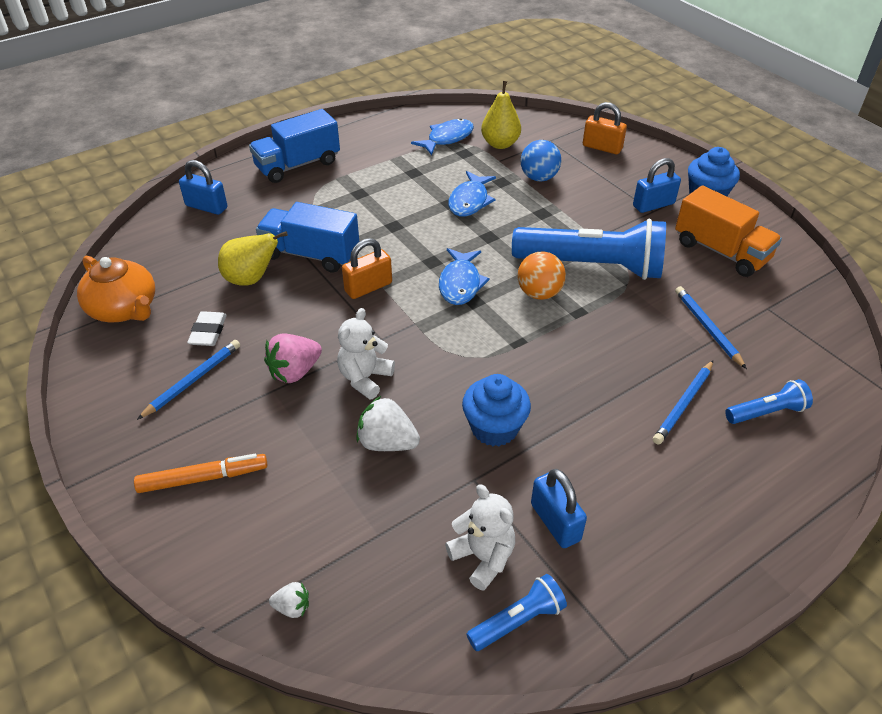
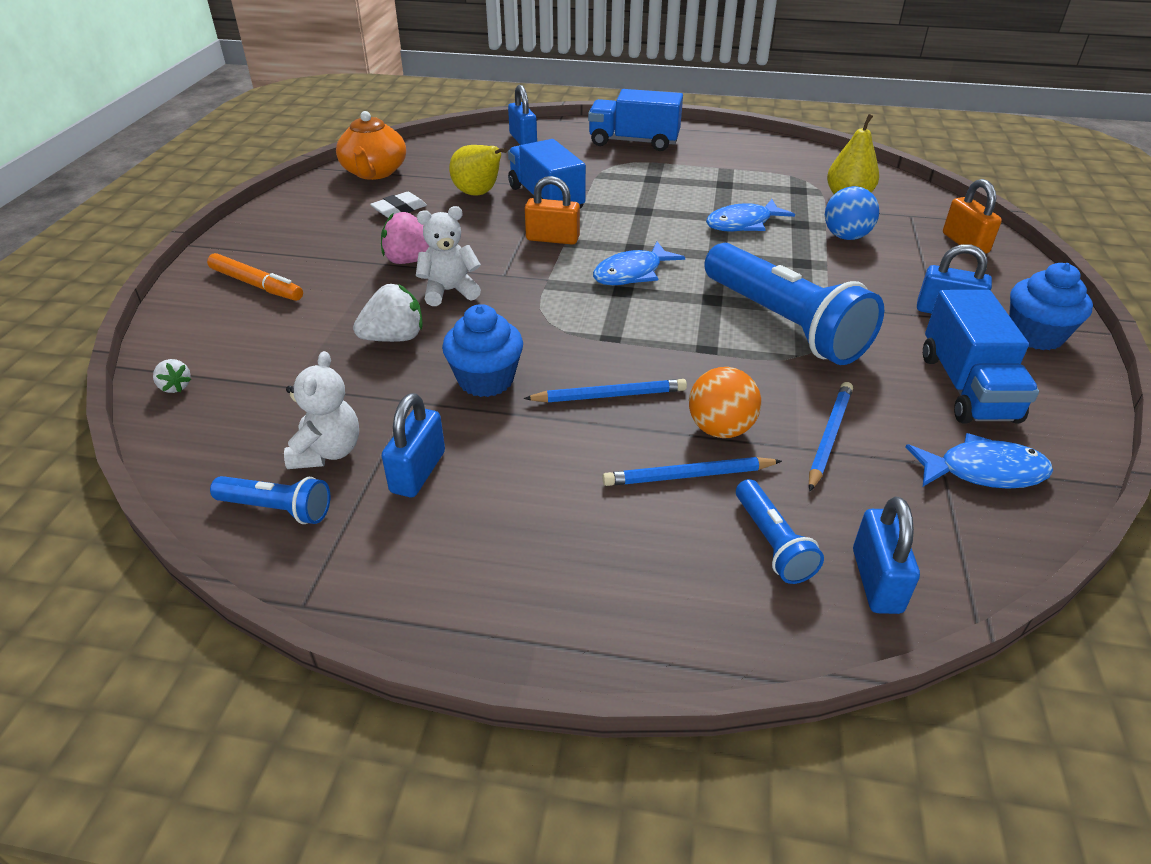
camera: 45 degrees right, 5 degrees down
(193, 380) = (344, 230): blue pencil -> blue pencil (609, 395)
(387, 442) = (394, 338): white strawberry -> white strawberry turned 90 degrees clockwise
(447, 138) = (799, 174): blue fish -> blue fish (983, 471)
(539, 293) = (692, 315): orange ball -> orange ball (720, 429)
(721, 251) = (967, 387): orange truck -> blue truck
(766, 412) = (772, 543): blue flashlight -> blue flashlight turned 45 degrees clockwise
(825, 396) = (876, 581): none -> blue padlock

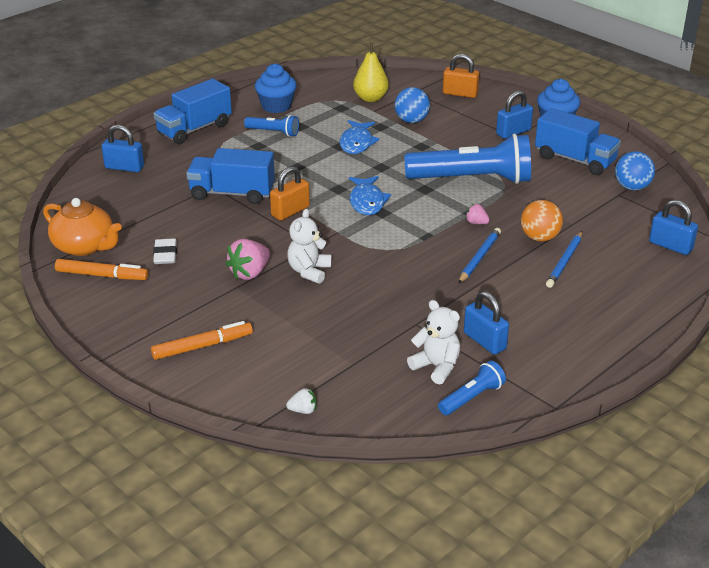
camera: 55 degrees left, 5 degrees down
(335, 196) = (102, 275): none -> orange marker
(394, 338) = (341, 309): white strawberry -> none
(478, 194) = (187, 215): yellow pear -> none
(486, 380) = (423, 291): blue cupcake -> blue cupcake (276, 106)
(688, 363) = (476, 223): none -> pink strawberry
(772, 543) = (628, 260): blue flashlight -> blue flashlight (273, 132)
(829, 436) = (573, 212): blue pencil -> none
(983, 471) = (632, 187): blue fish -> blue ball

